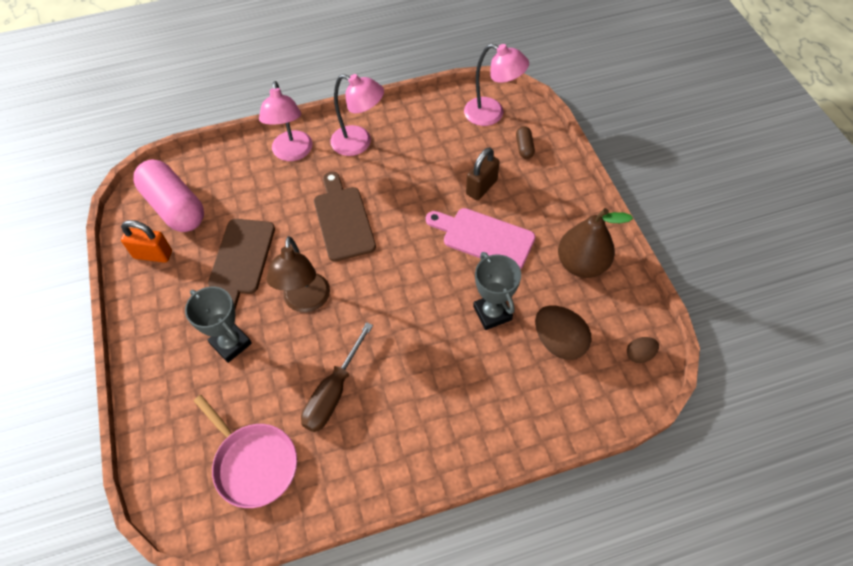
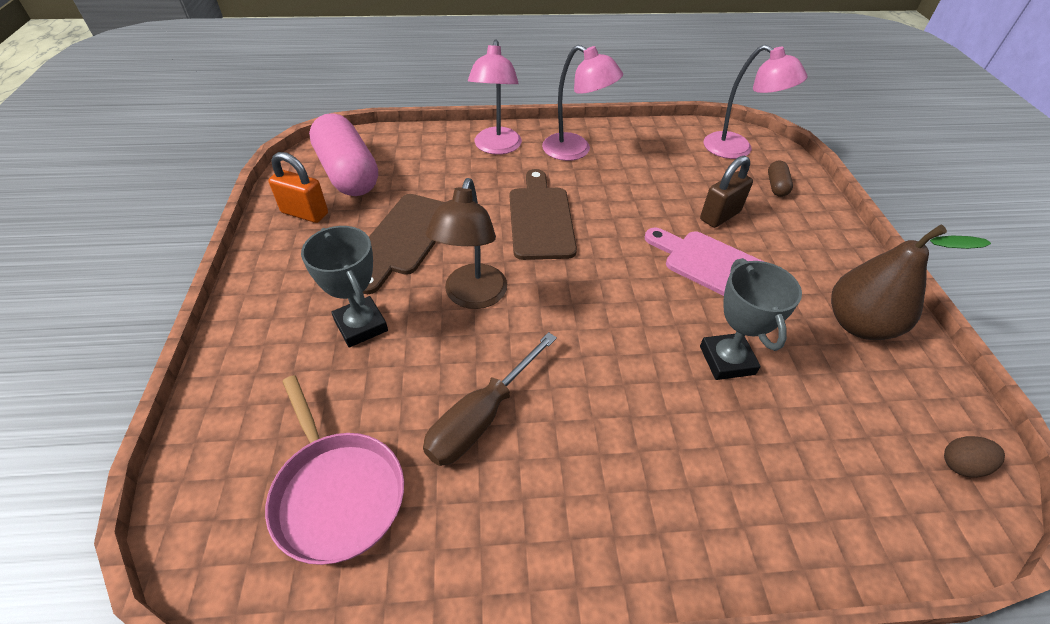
camera: 10 degrees right, 10 degrees down
(559, 342) = (828, 419): brown egg -> none

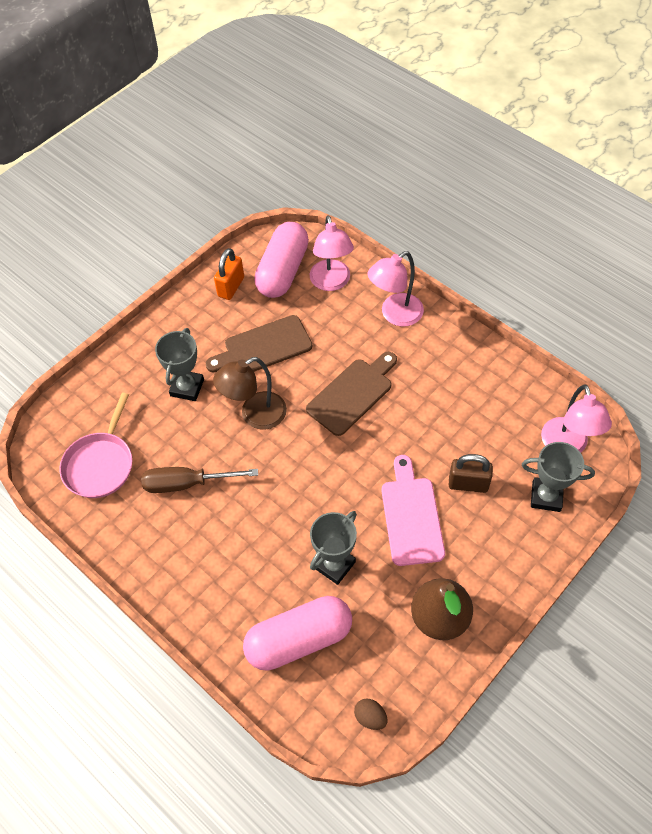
camera: 50 degrees right, 10 degrees up
(305, 213) = (231, 287): orange padlock -> orange padlock turned 45 degrees clockwise
(575, 151) = (444, 357): pink lamp -> pink lamp (331, 282)
(776, 186) = (546, 496): brown capsule -> grey trophy
(805, 460) = (299, 639): none -> pink capsule

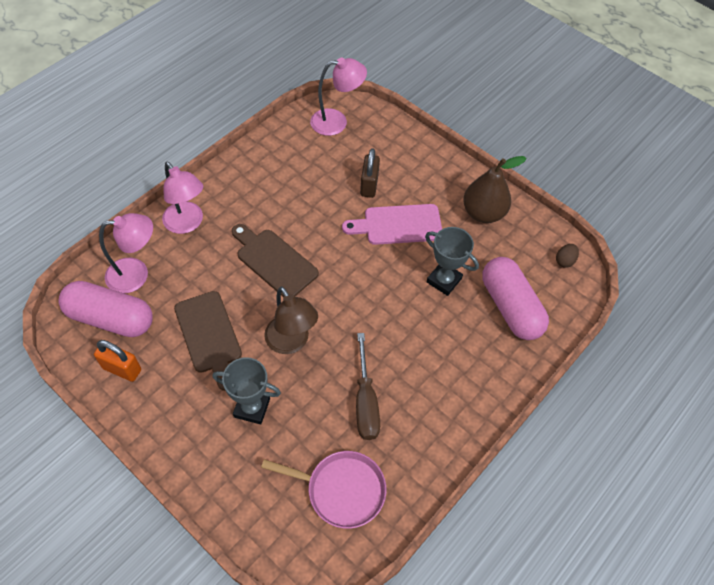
camera: 95 degrees left, 0 degrees up
(546, 496) = (380, 139): grey trophy -> none

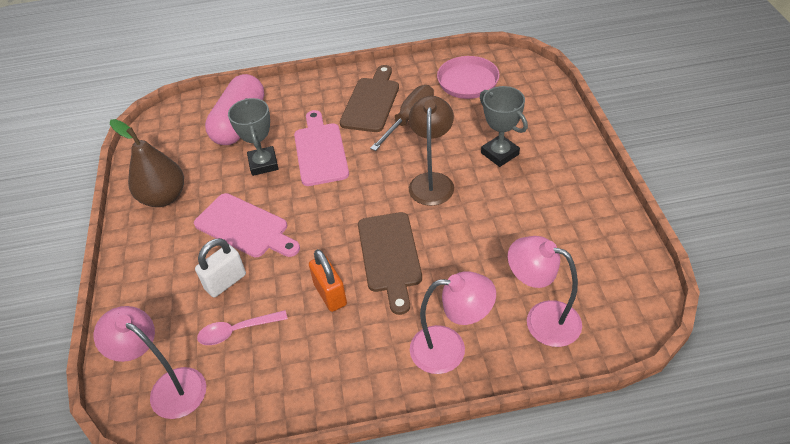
camera: 135 degrees left, 10 degrees down
(111, 318) = (591, 286): pink capsule -> none
(122, 369) = (599, 233): orange padlock -> orange padlock (330, 294)
(187, 224) = (450, 349): pink lamp -> pink lamp turned 90 degrees clockwise
(209, 336) = (500, 221): brown cutting board -> brown cutting board (371, 102)
(330, 165) = (237, 331): none -> pink spoon
(369, 185) = (225, 282): brown padlock -> white padlock
(411, 319) = (320, 151): none -> pink cutting board
(564, 261) = (159, 131): brown egg -> none

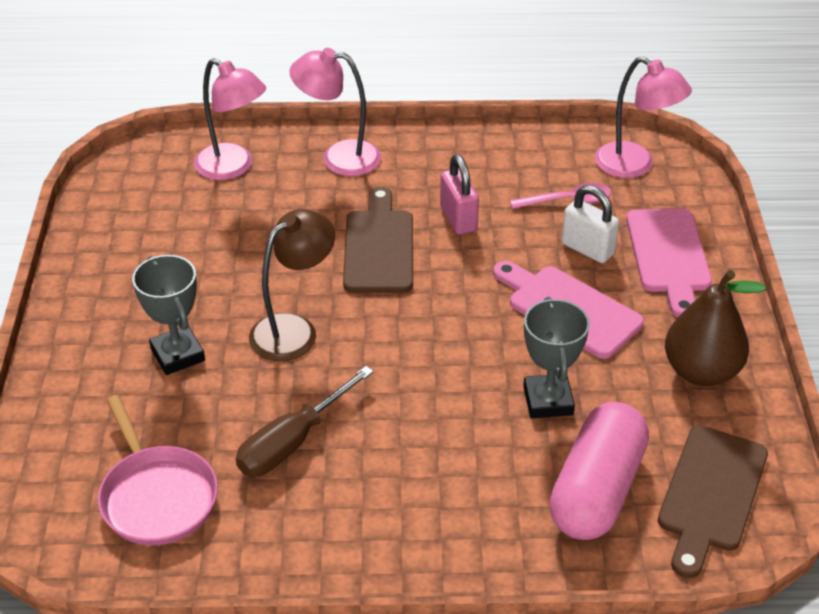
camera: 175 degrees left, 5 degrees down
(225, 282) = (587, 249): white padlock -> white padlock turned 75 degrees clockwise
(320, 151) = (454, 407): pink cutting board -> pink cutting board (669, 256)
(330, 294) = (458, 219): orange padlock -> pink padlock
(371, 102) = (350, 491): brown cutting board -> brown cutting board (711, 494)
(432, 181) = (294, 330): brown lamp -> brown lamp turned 150 degrees counterclockwise

